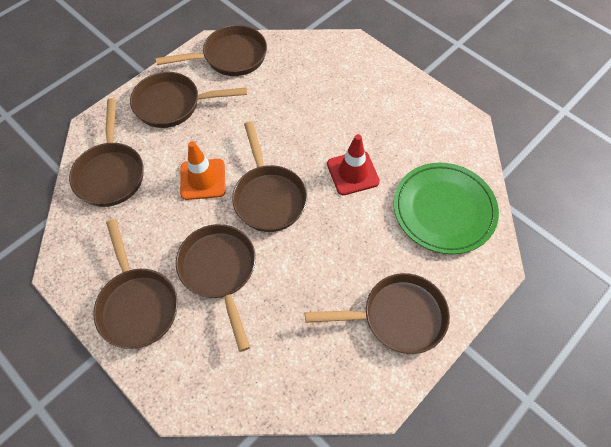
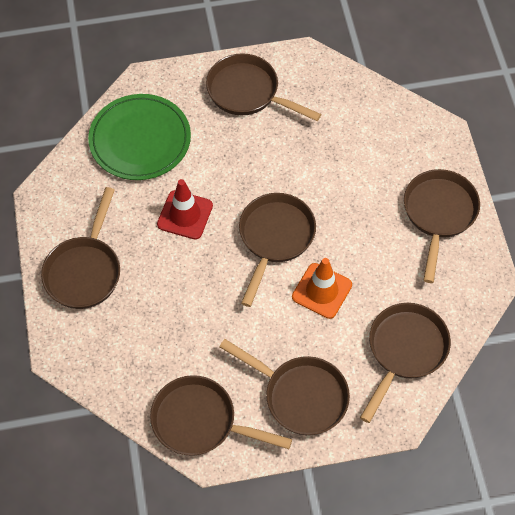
camera: 145 degrees left, 0 degrees up
(219, 271) = (358, 201): brown pan -> brown pan (85, 271)

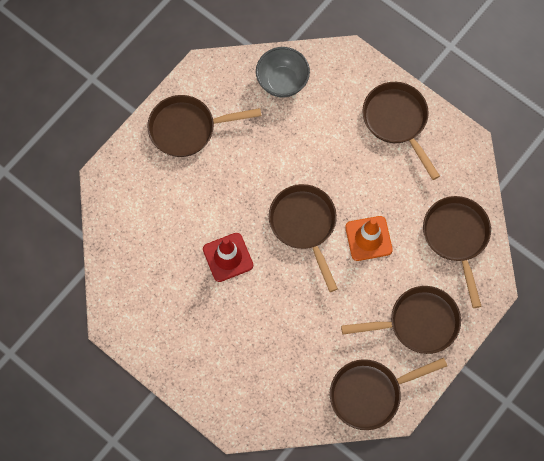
camera: 40 degrees left, 10 degrees up
(85, 271) = (196, 354): brown pan -> none
(140, 140) = (143, 226): green plate -> none
(364, 112) = (282, 81): none -> grey bowl

